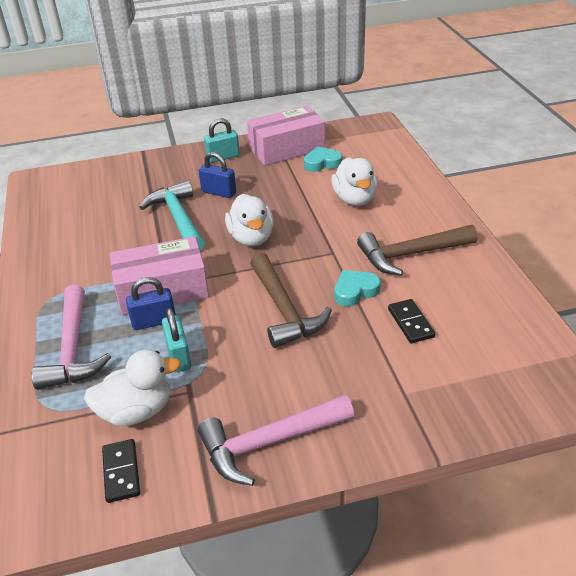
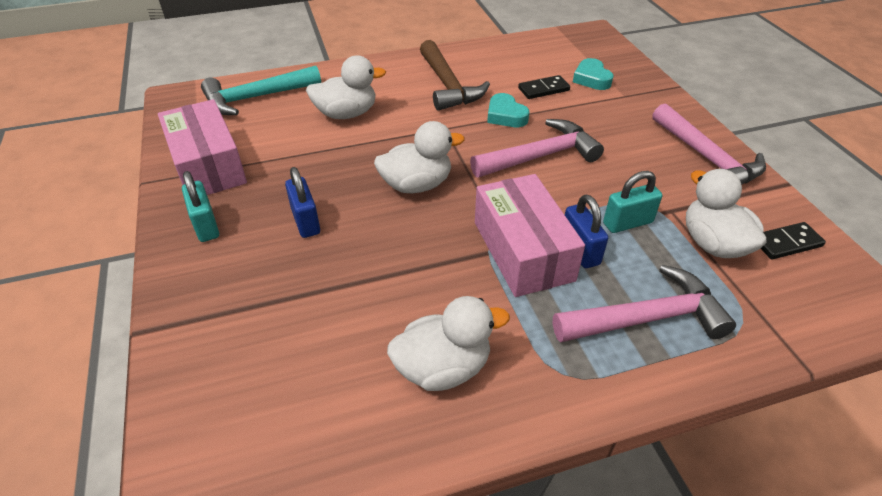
camera: 95 degrees left, 5 degrees up
(74, 251) = (443, 368): none -> white duck
(178, 219) = (367, 255): turquoise hammer -> turquoise hammer (256, 98)
(219, 192) = (306, 221): blue padlock -> blue padlock turned 45 degrees counterclockwise
(284, 310) = (540, 156): brown hammer -> pink hammer
(322, 163) = (259, 136): turquoise heart -> turquoise heart (591, 79)

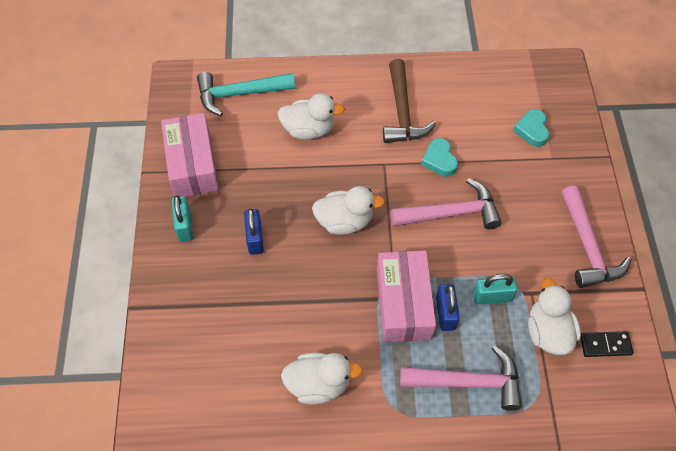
camera: 15 degrees right, 15 degrees up
(543, 89) = (483, 135): black domino -> none

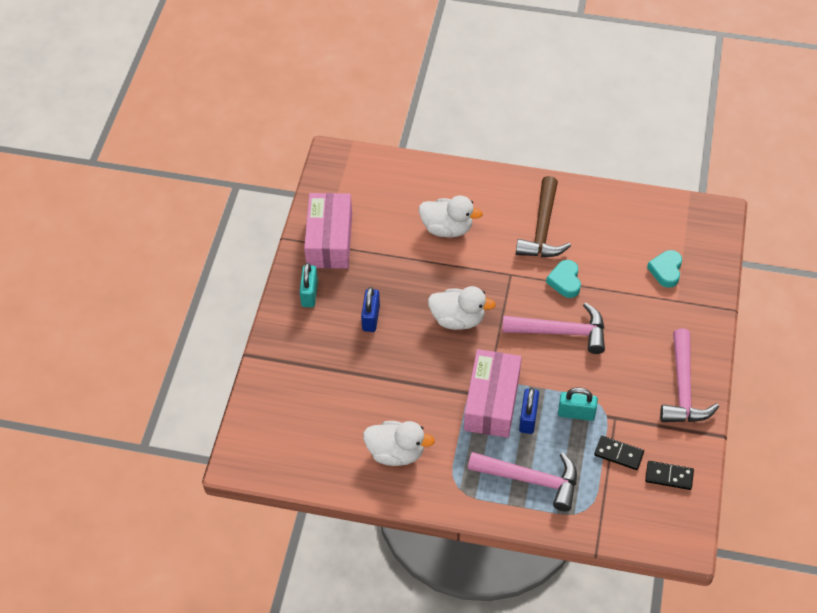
camera: 15 degrees right, 5 degrees down
(240, 94) = (390, 182): turquoise hammer -> none
(548, 332) = (618, 454): white duck -> black domino

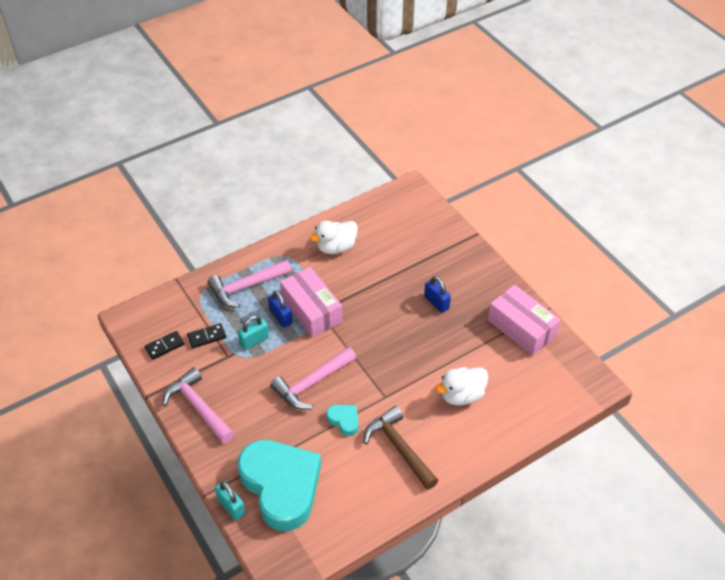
camera: 135 degrees right, 5 degrees down
(309, 294) = (488, 289): turquoise padlock -> turquoise padlock (231, 506)
(458, 319) = (385, 341): white duck -> none
(666, 270) = (281, 486): turquoise heart -> turquoise heart, size x2.48

